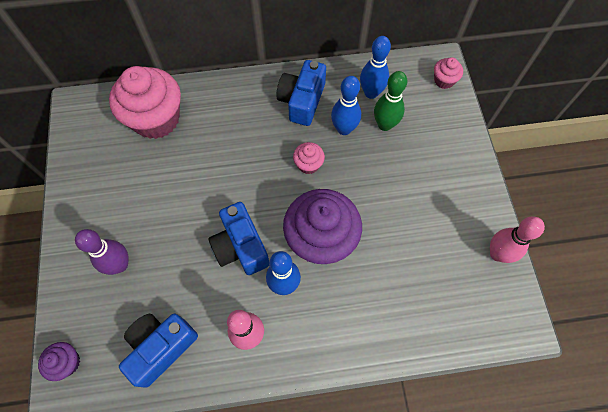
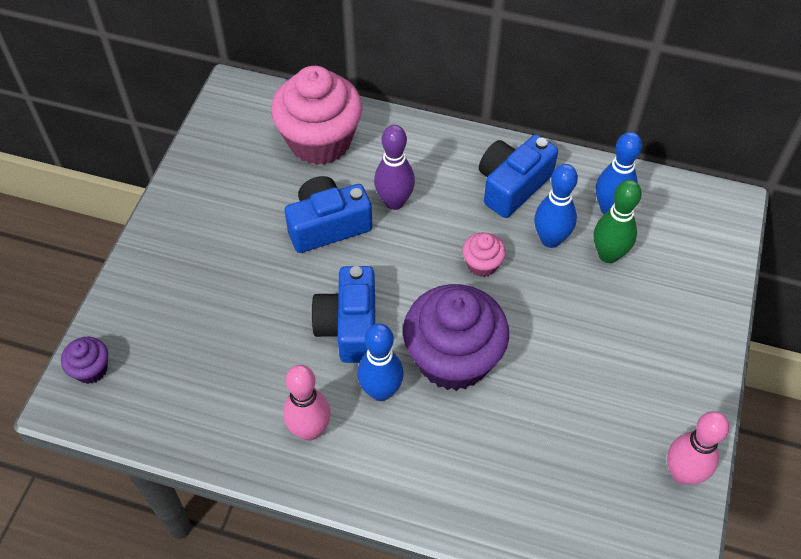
camera: 25 degrees right, 10 degrees down
(120, 265) = (199, 288): purple bowling pin -> purple bowling pin (394, 202)
(161, 347) = (201, 399): blue camera -> blue camera (328, 225)
(444, 80) = (720, 230): pink cupcake -> none

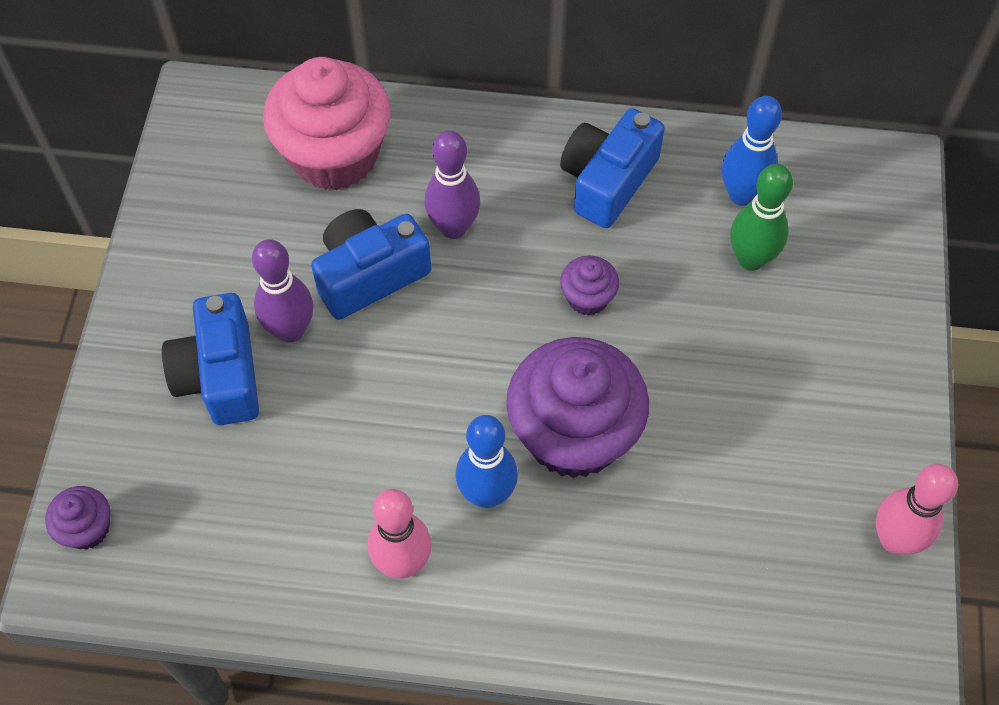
camera: 10 degrees left, 5 degrees up
(263, 255) = (290, 330): none -> purple bowling pin
(349, 326) = (427, 412): blue camera -> blue camera (220, 375)
(482, 264) = (587, 298): pink cupcake -> purple cupcake
(550, 239) = (671, 249): blue bowling pin -> none

